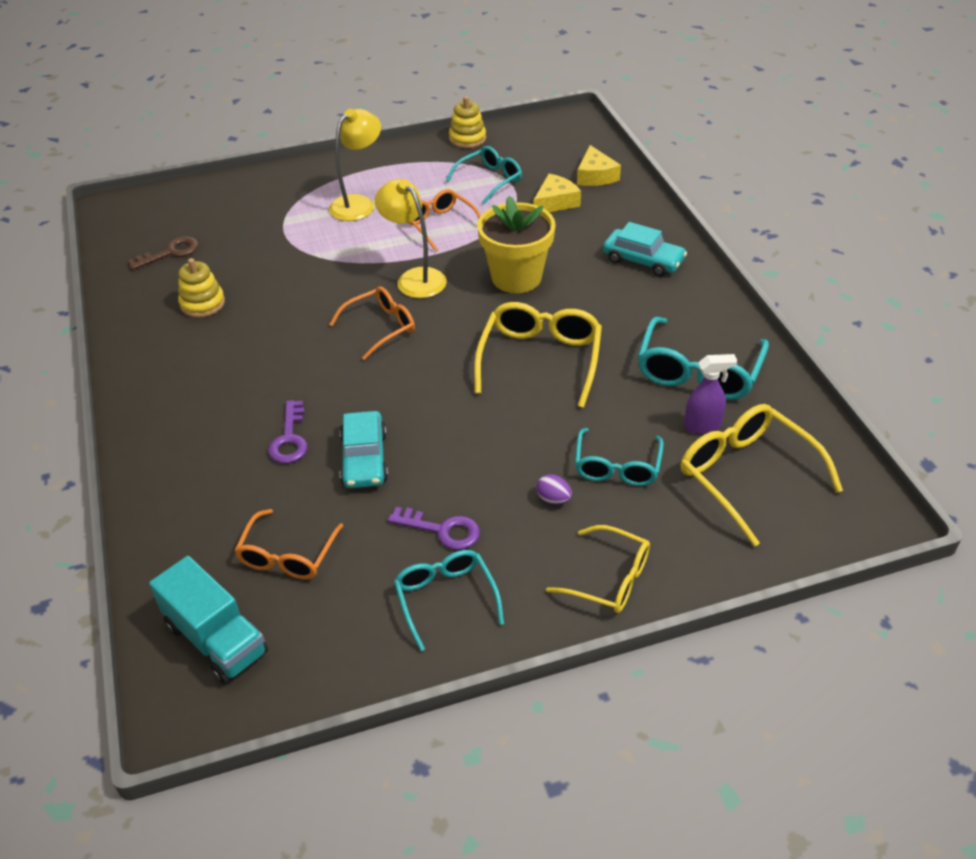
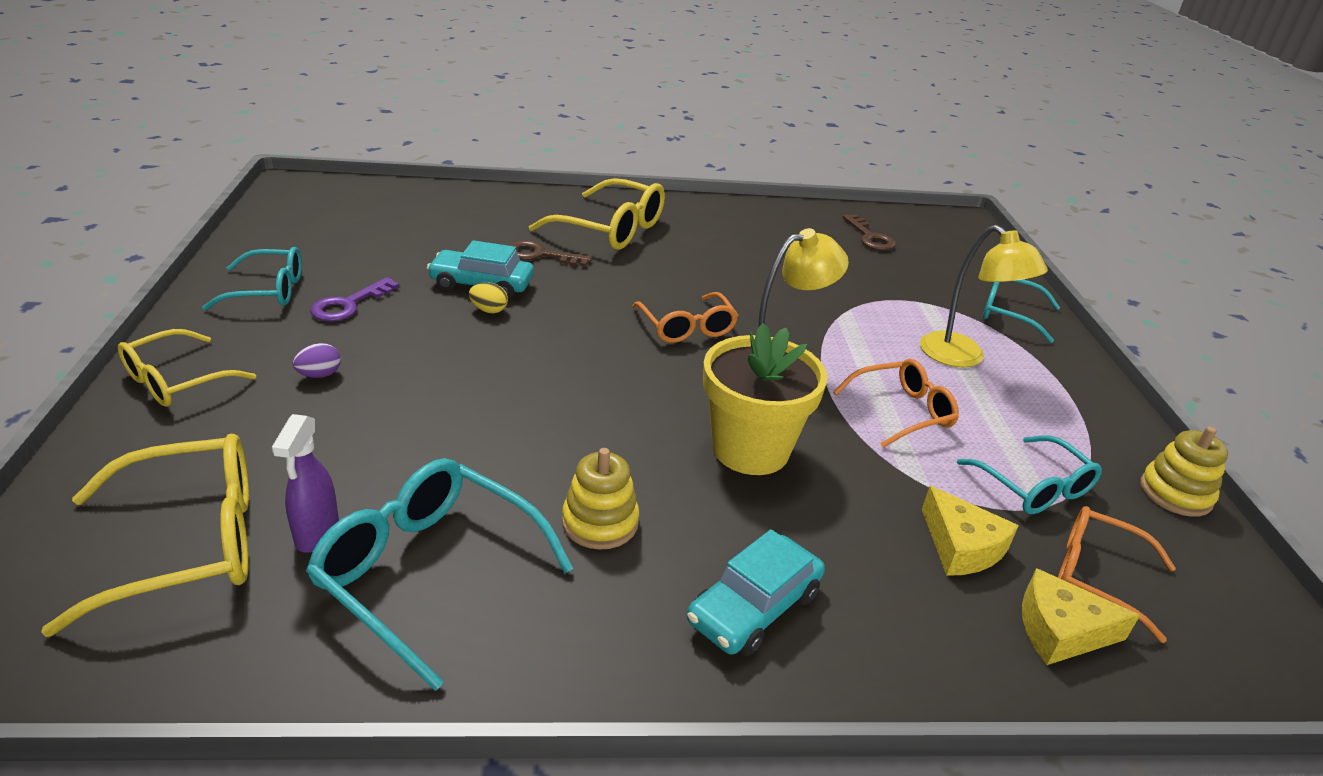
camera: 100 degrees right, 10 degrees down
(202, 303) = (774, 242): yellow stacking toy -> yellow stacking toy (600, 522)
(216, 639) = (345, 202): turquoise truck -> none
(287, 555) = (398, 235): orange glasses -> orange glasses (1096, 576)
(290, 439) = (540, 255): purple key -> brown key
(408, 439) = (489, 310): none -> yellow egg
(540, 359) = (559, 425): yellow glasses -> yellow glasses (611, 229)
(617, 467) = (320, 433): turquoise glasses -> turquoise glasses (1008, 313)

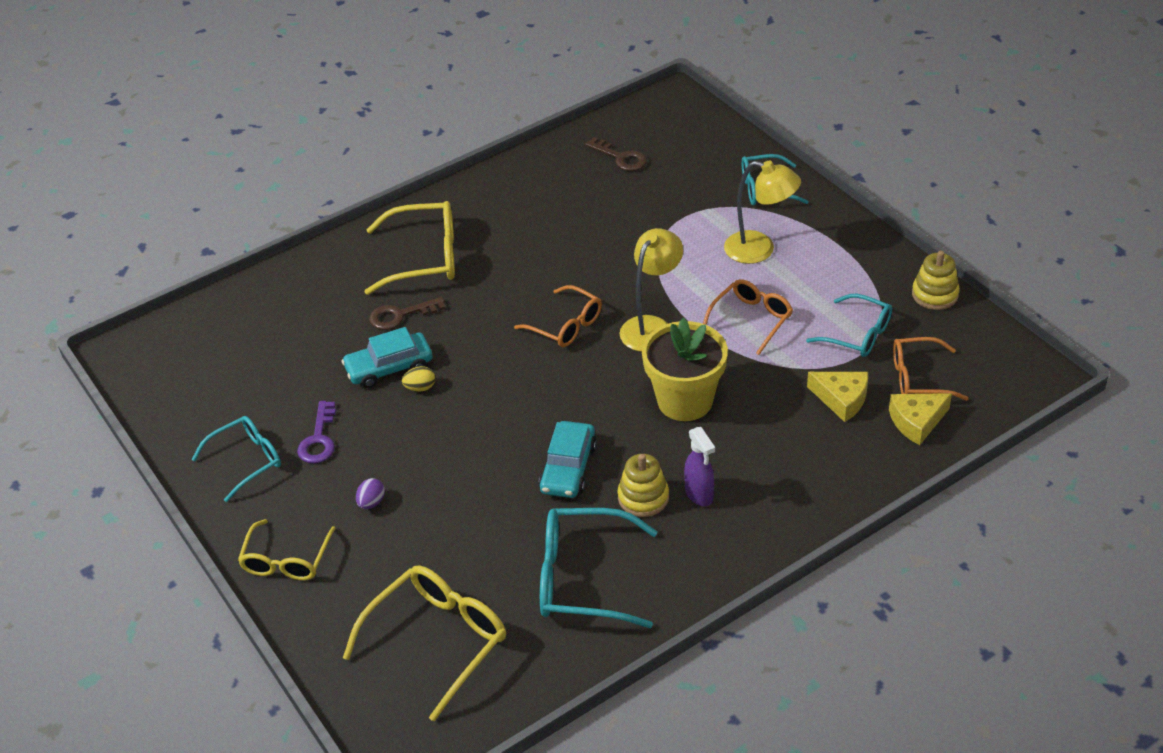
camera: 25 degrees left, 10 degrees up
(317, 534) = (500, 595): purple spray bottle -> purple spray bottle (699, 494)
(754, 607) = (762, 497): turquoise car -> turquoise car (568, 468)

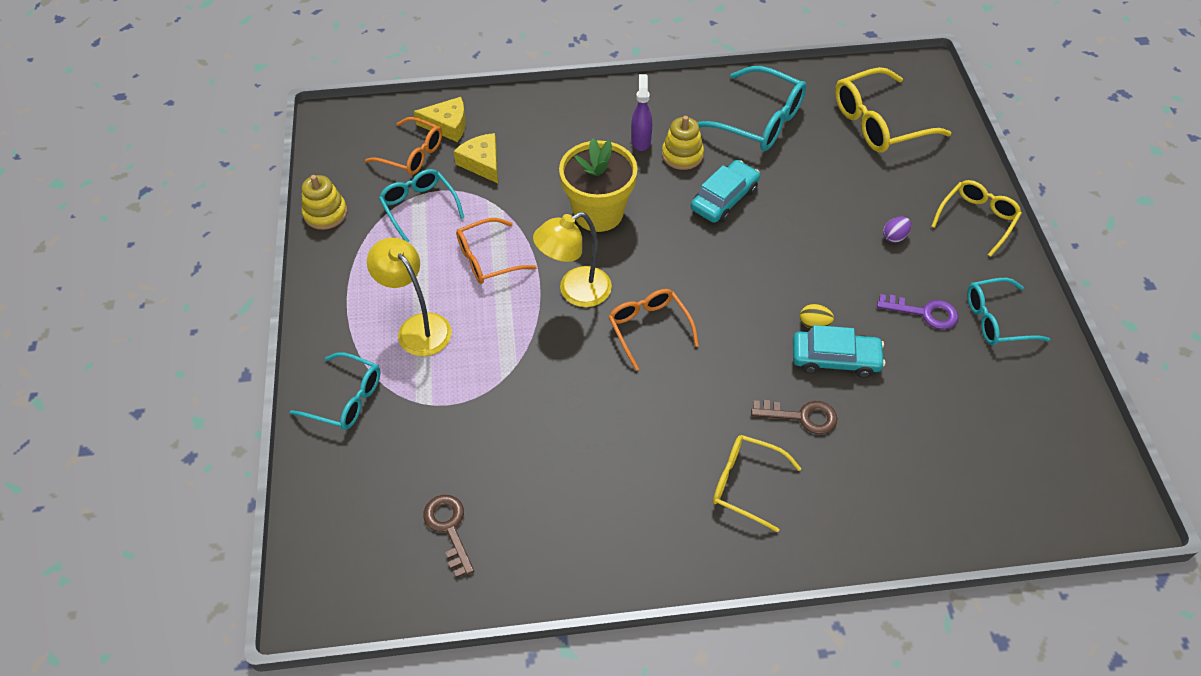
camera: 155 degrees left, 10 degrees up
(319, 439) = (924, 312): purple key -> purple key turned 75 degrees clockwise
(425, 258) = (745, 484): yellow glasses -> yellow glasses, size x0.65

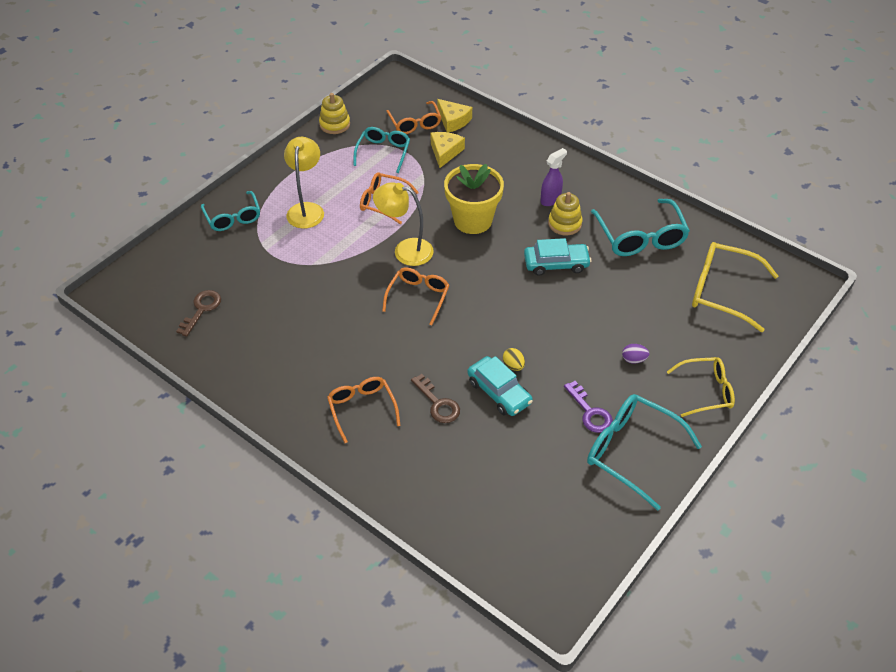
camera: 45 degrees right, 5 degrees down
(745, 484) = (362, 409): yellow glasses -> orange glasses
(996, 320) = (631, 452): turquoise glasses -> turquoise glasses, size x1.53

